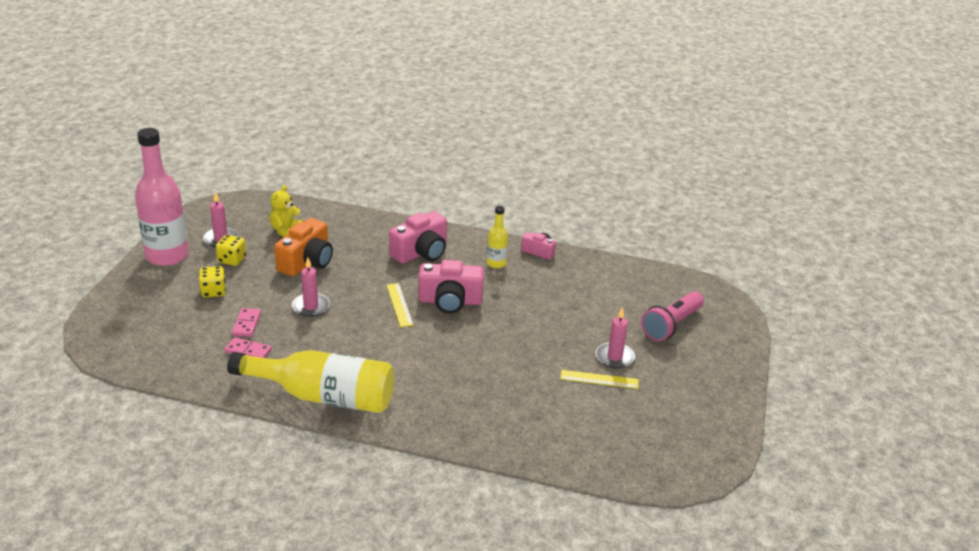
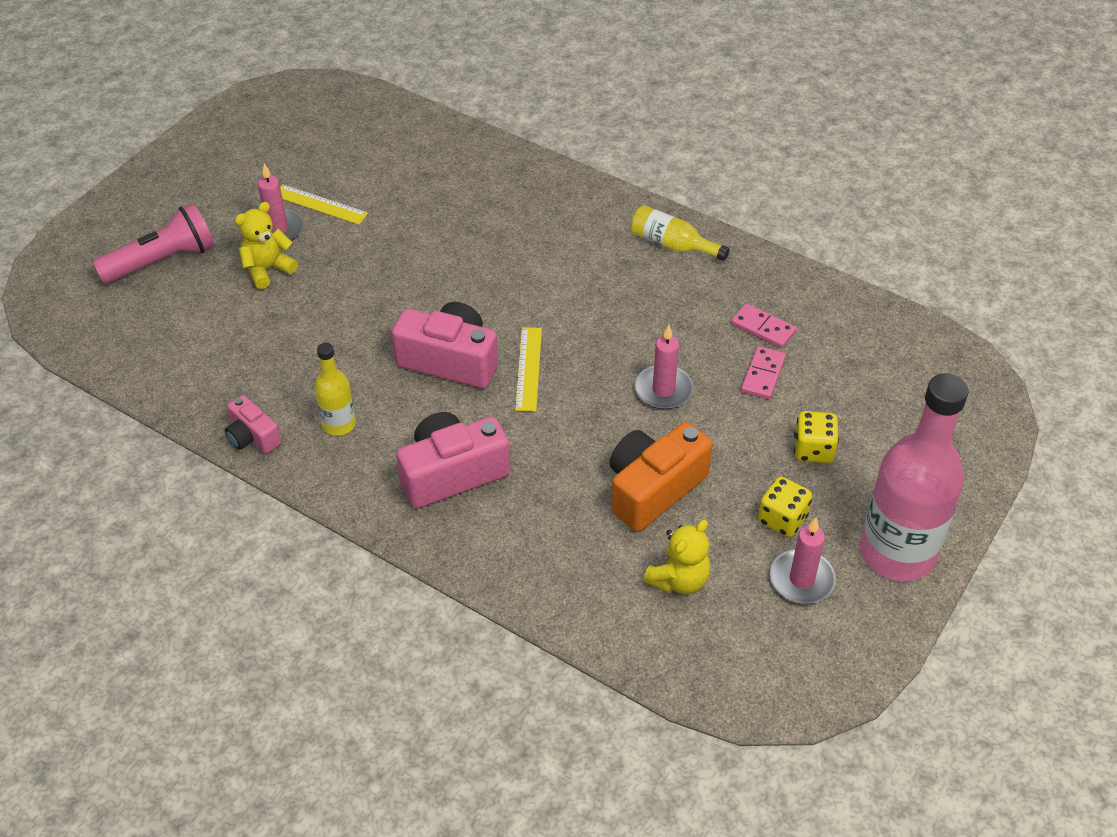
camera: 160 degrees left, 15 degrees up
(323, 396) = (672, 244): yellow bottle -> yellow bottle, size x0.48
(600, 331) = (267, 269): none -> yellow teddy bear

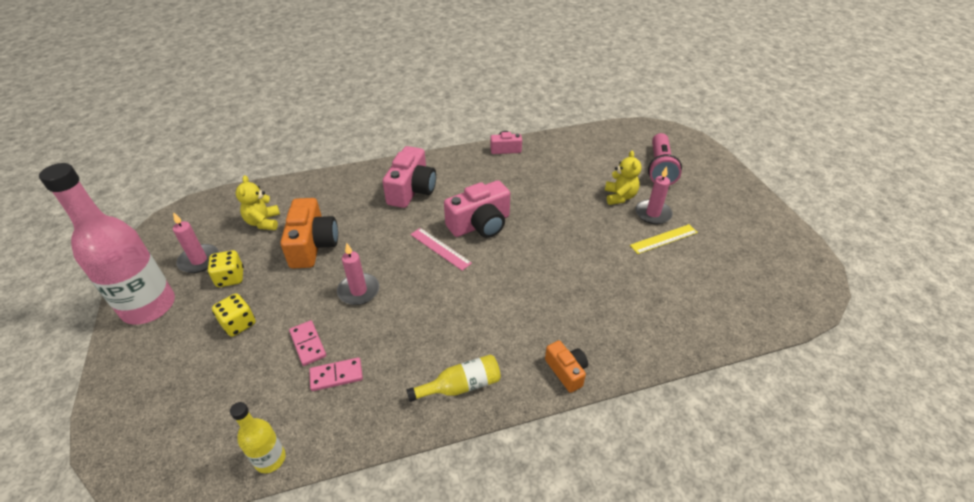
camera: 130 degrees right, 5 degrees down
(339, 424) = (483, 173): yellow bottle -> yellow bottle (270, 459)
(528, 368) = (440, 248): yellow ruler -> pink ruler
(580, 192) = (566, 371): none -> orange camera

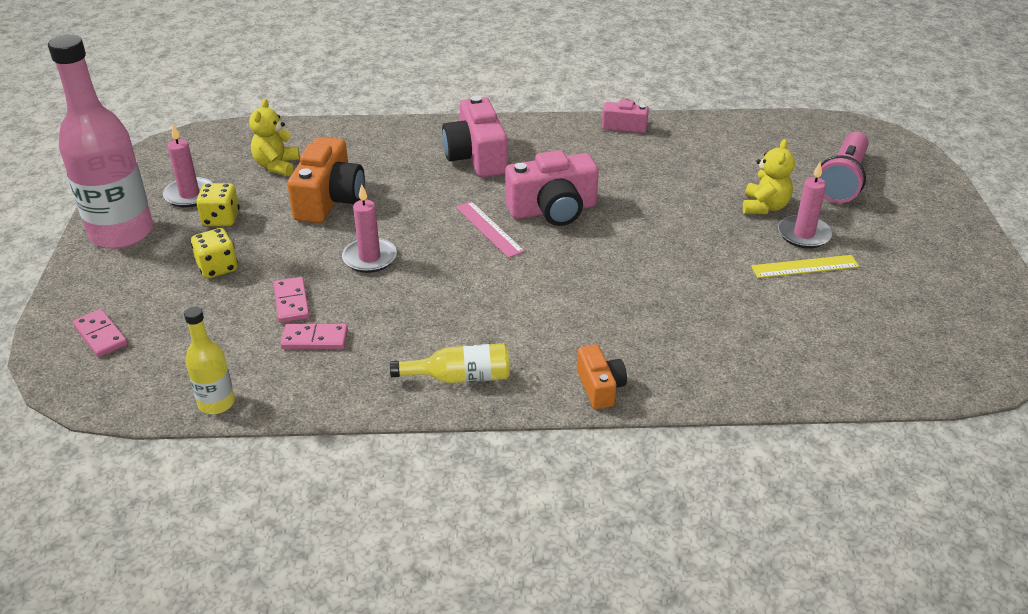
camera: 15 degrees right, 5 degrees down
(151, 412) = (100, 335): none -> pink domino
(412, 190) = (476, 157): pink camera -> pink camera turned 135 degrees clockwise

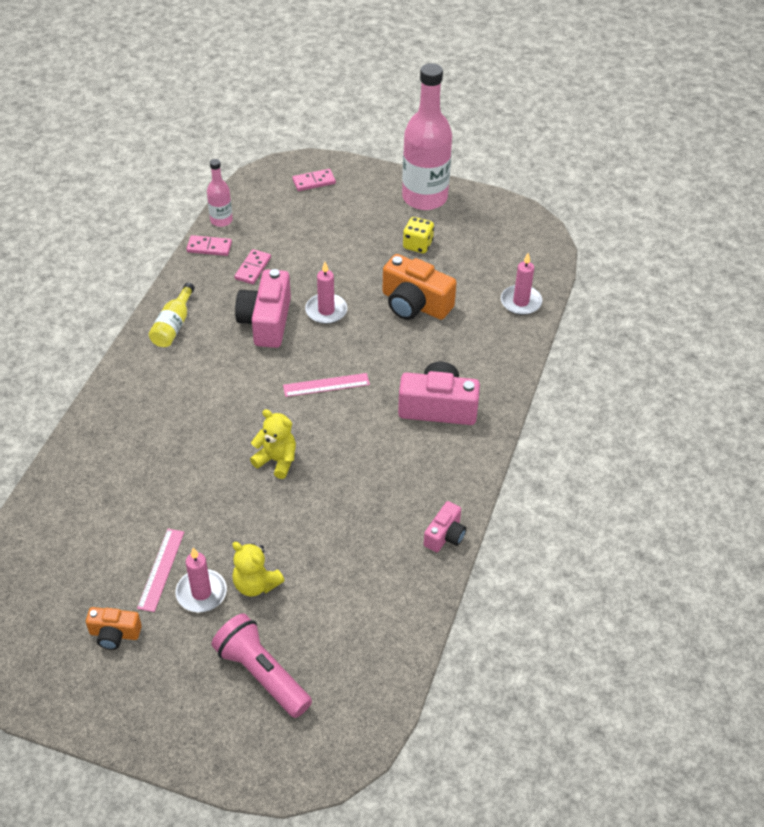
camera: 110 degrees right, 10 degrees up
(189, 195) = (459, 233): pink candle -> pink candle (521, 302)
(216, 403) = (221, 220): yellow bottle -> pink bottle
(217, 267) = (357, 236): yellow dice -> none
(277, 166) = (481, 284): yellow teddy bear -> yellow teddy bear (277, 460)
(291, 302) = (298, 264): pink domino -> pink domino (209, 247)
(553, 210) = (331, 432): pink camera -> pink camera (266, 321)
(600, 387) = (118, 389): orange camera -> orange camera (114, 634)
(805, 267) = (161, 569): yellow ruler -> pink ruler

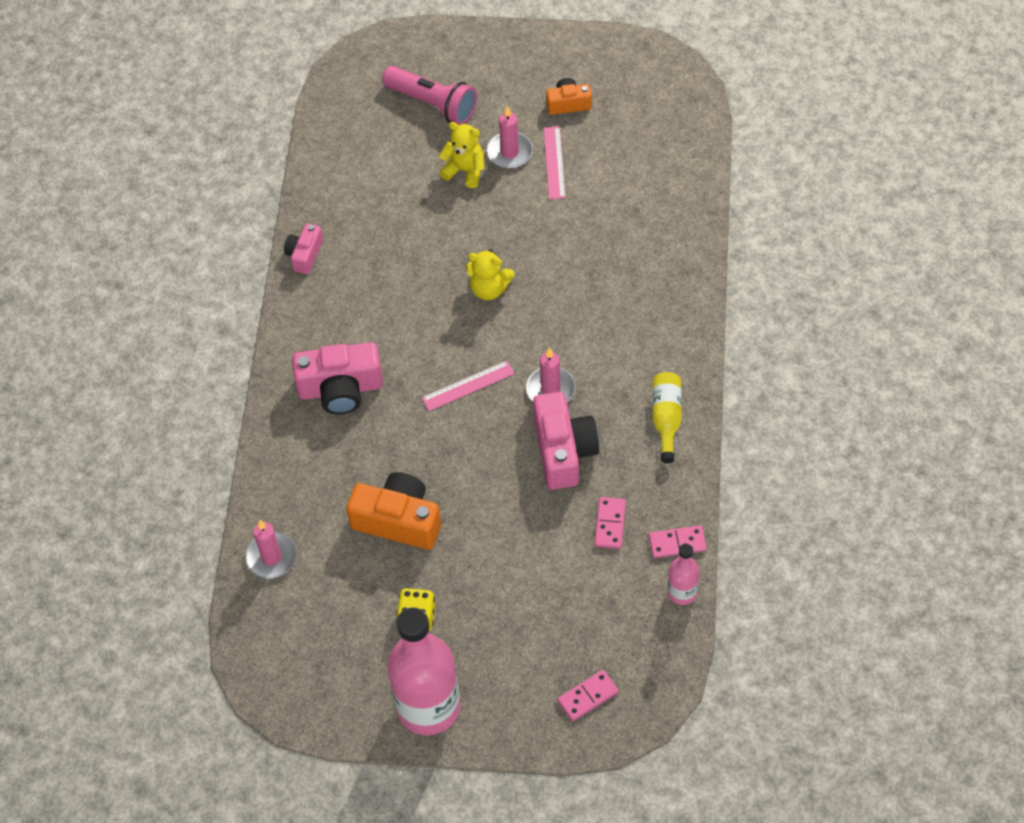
camera: 170 degrees right, 10 degrees up
(326, 311) = (500, 484): pink candle -> pink candle (550, 389)

